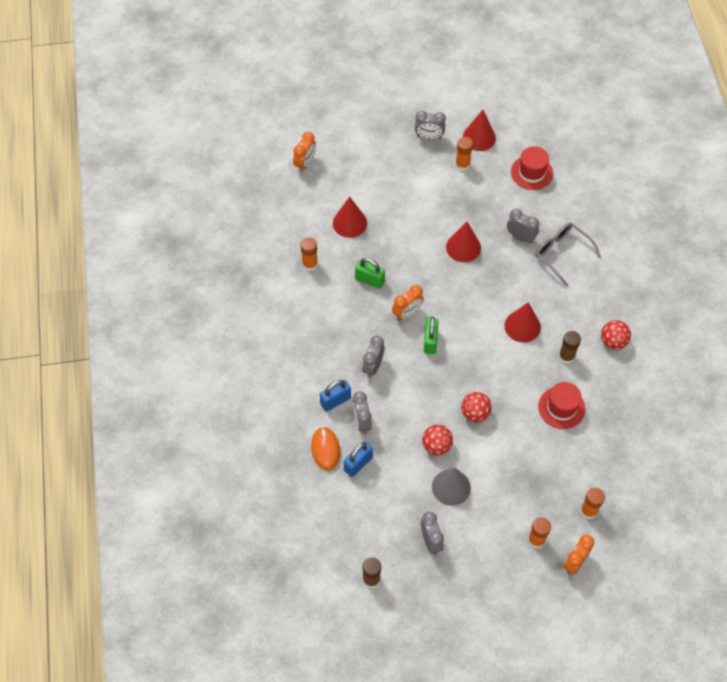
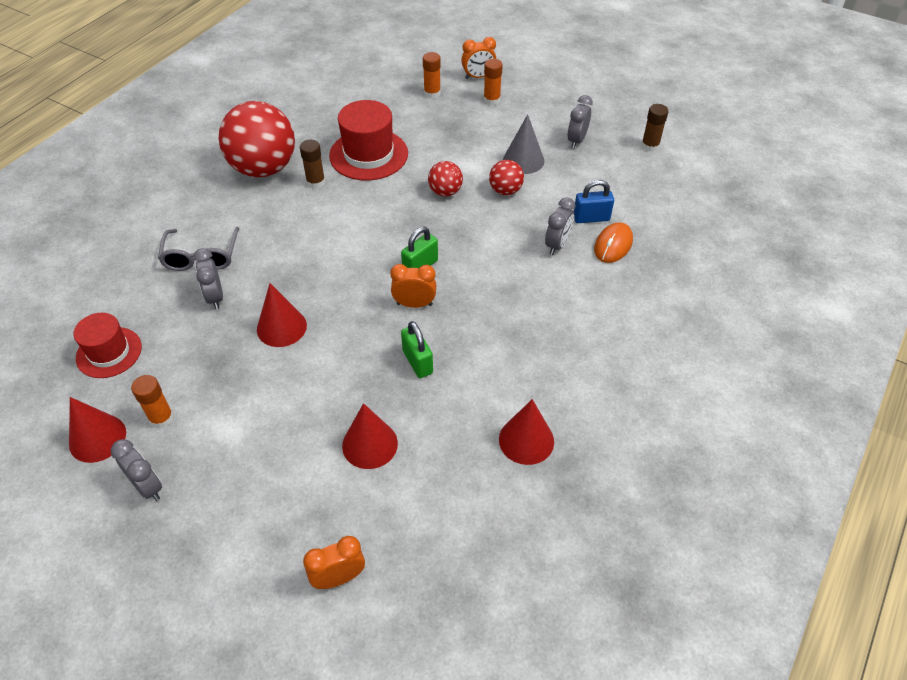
camera: 140 degrees left, 10 degrees down
(310, 264) = (467, 427): orange glue stick -> none
(335, 401) = (567, 276): blue padlock -> none
(373, 366) = (500, 281): grey clock -> none
(522, 326) = (321, 225): red cone -> red cone (526, 440)
(561, 407) = (368, 155): red hat -> red hat, size x1.53
(613, 341) = (264, 168): red ball -> red ball, size x2.14

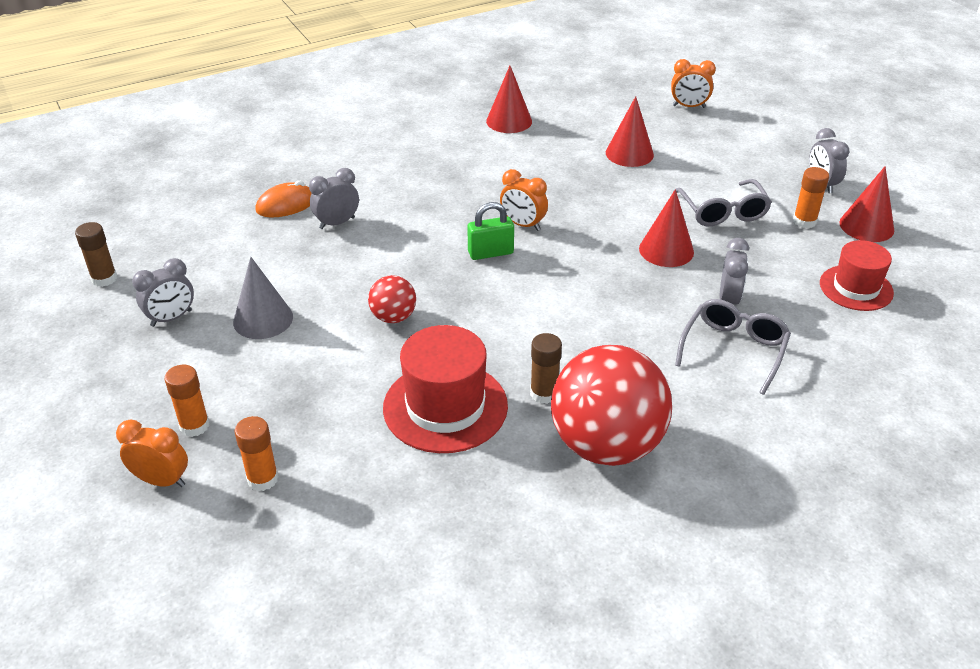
camera: 150 degrees left, 10 degrees down
(244, 396) = (723, 212): none -> grey glasses
(417, 362) = (554, 185): green padlock -> none
(505, 190) = (325, 292): red ball -> none
(591, 218) = (273, 233): blue padlock -> none

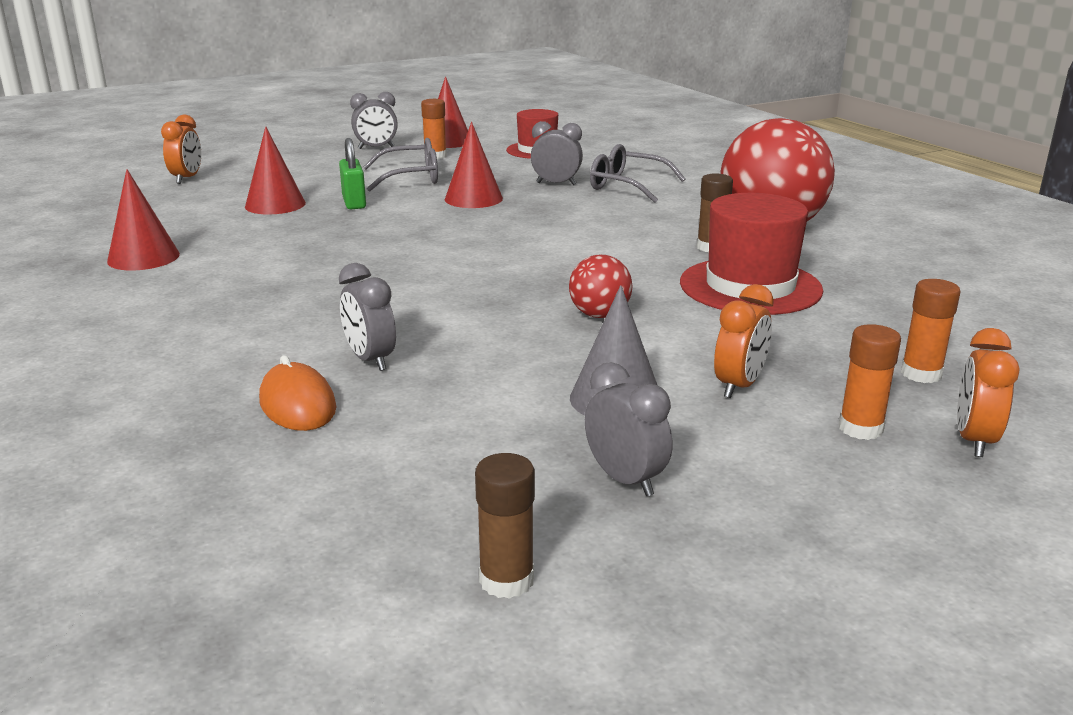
camera: 90 degrees left, 15 degrees down
(490, 253) = (466, 268): green padlock -> green padlock (354, 202)
(523, 225) = (410, 252): orange clock -> orange clock (739, 386)

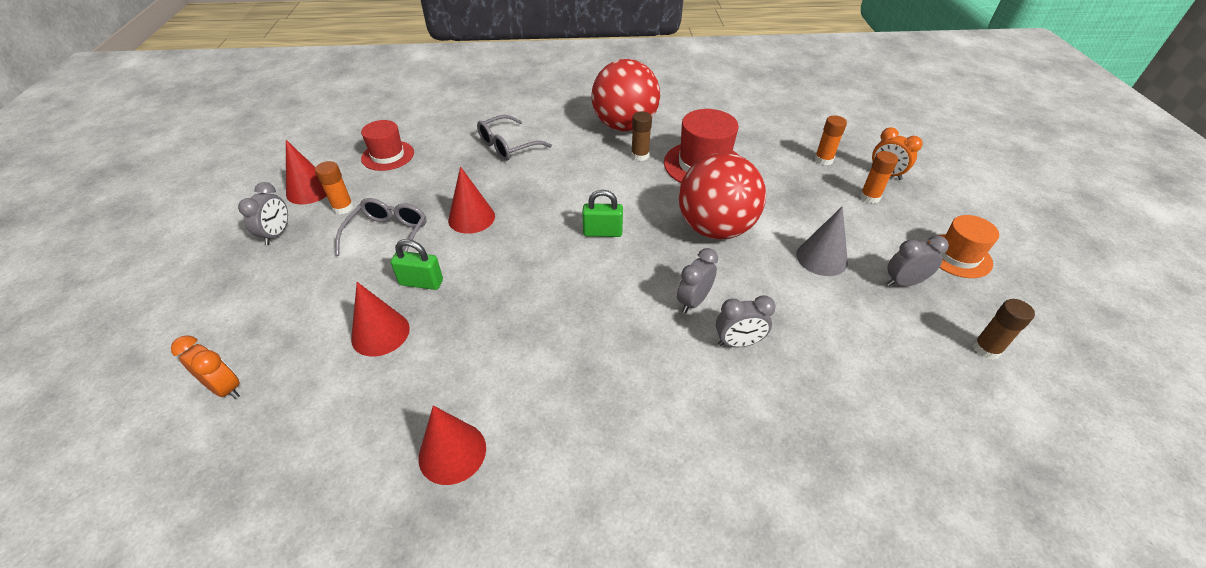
camera: 65 degrees left, 20 degrees up
(297, 404) = (791, 392): orange mouse -> none
(515, 256) = (602, 232): none -> green padlock
(556, 184) = (474, 172): grey clock -> grey clock (693, 301)
(599, 315) = (715, 229): red ball -> red ball, size x2.14
(739, 386) = (819, 214): orange clock -> none
(780, 540) = (958, 256): none -> orange hat

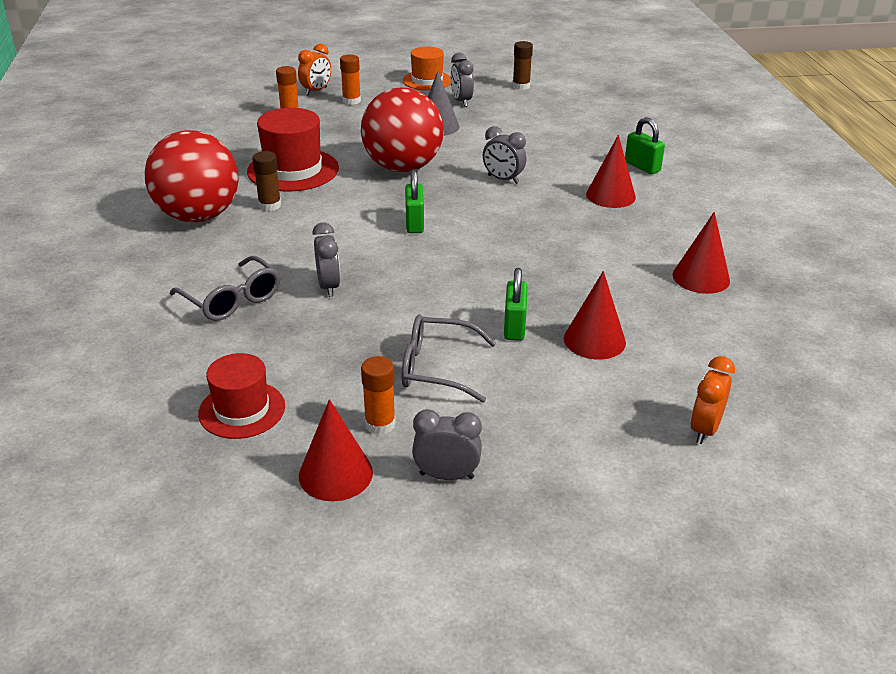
camera: 95 degrees left, 10 degrees down
(471, 218) = (396, 309): red cone -> red cone (610, 195)
(738, 343) = (543, 163): grey clock -> grey clock (329, 286)
(741, 454) = (642, 167): none -> green padlock

